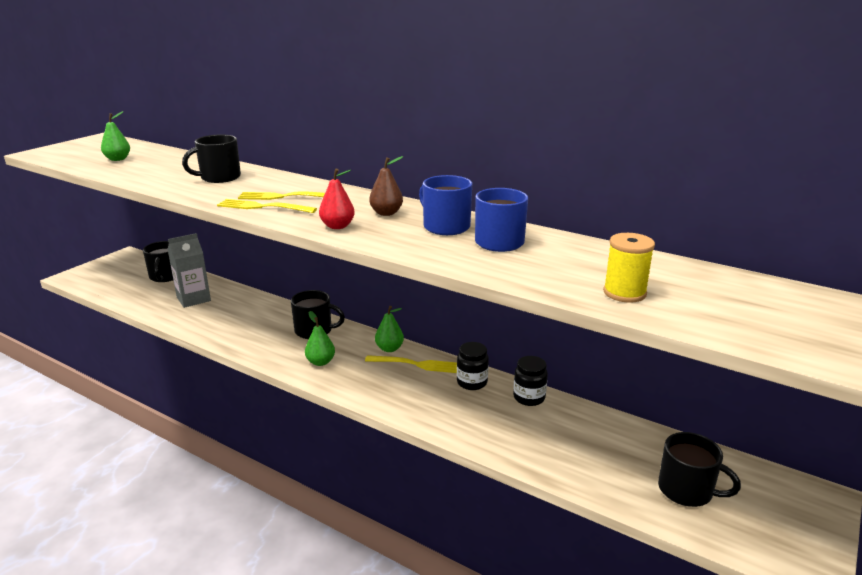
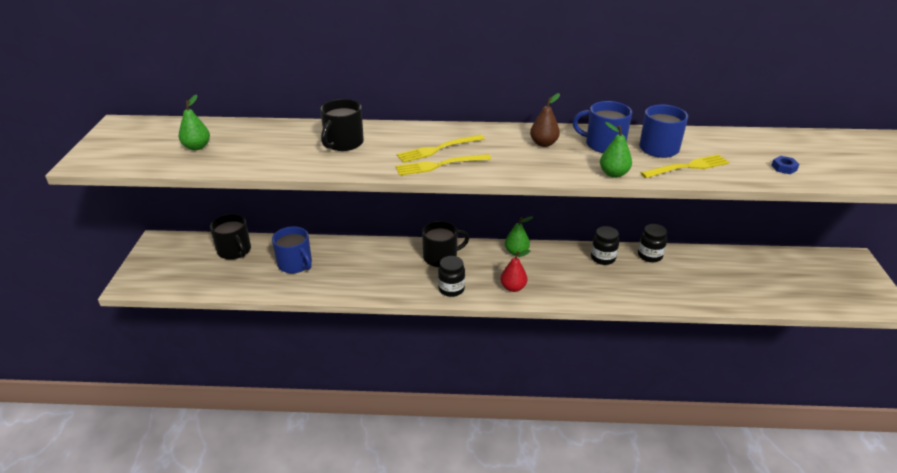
camera: 30 degrees left, 10 degrees up
(193, 299) = (295, 264): grey carton -> blue mug
(288, 358) = (451, 289): none -> black jar
(320, 362) = (480, 282): green pear -> green pear (613, 174)
(337, 226) = (530, 167): red pear -> red pear (513, 287)
(415, 364) = (550, 258): yellow fork -> yellow fork (687, 167)
(624, 293) = (784, 168): yellow spool -> blue nut
(686, 490) = (794, 283): black mug -> none

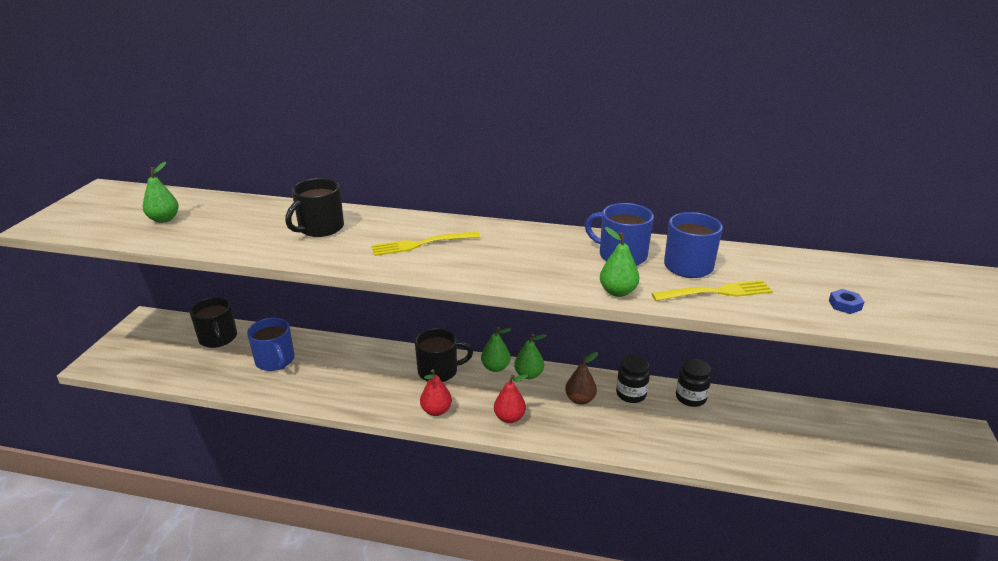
camera: 10 degrees right, 5 degrees down
(440, 165) = (414, 262): yellow fork -> none
(451, 289) = (436, 411): black jar -> red pear
(487, 249) = (495, 367): none -> green pear
(543, 143) = (548, 248): brown pear -> brown pear (580, 399)

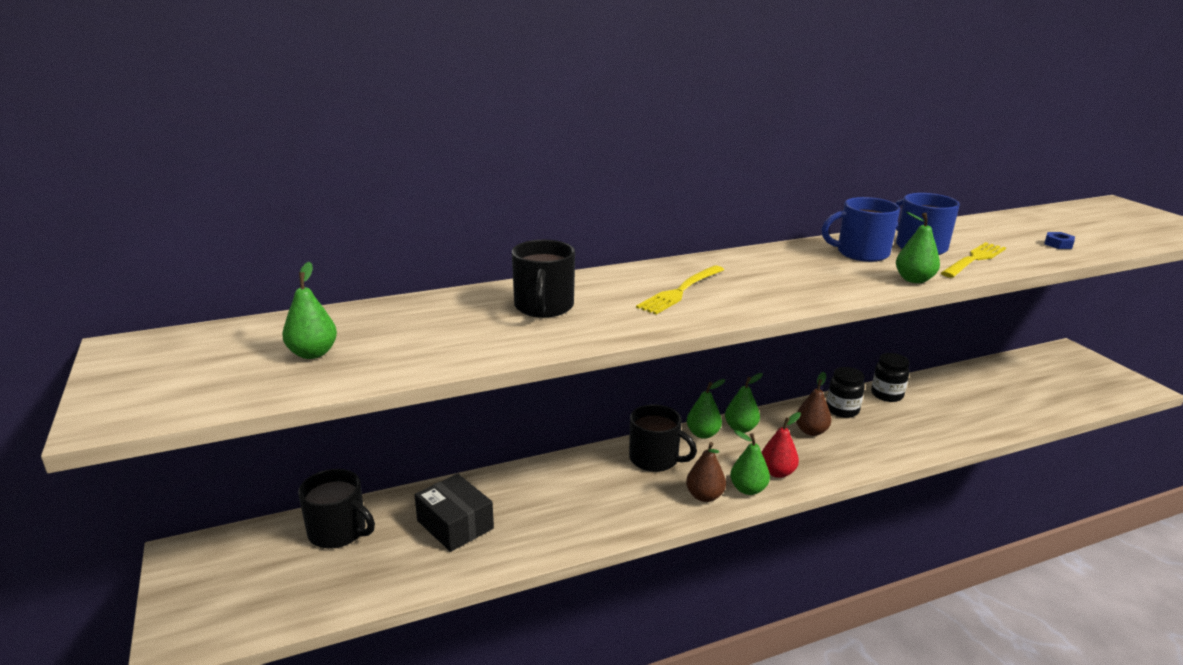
camera: 35 degrees left, 5 degrees down
(275, 361) = (455, 524): blue mug -> black box
(436, 411) = (704, 496): red pear -> brown pear
(439, 371) = (655, 459): black mug -> black mug turned 75 degrees clockwise
(472, 420) = (748, 489): none -> green pear

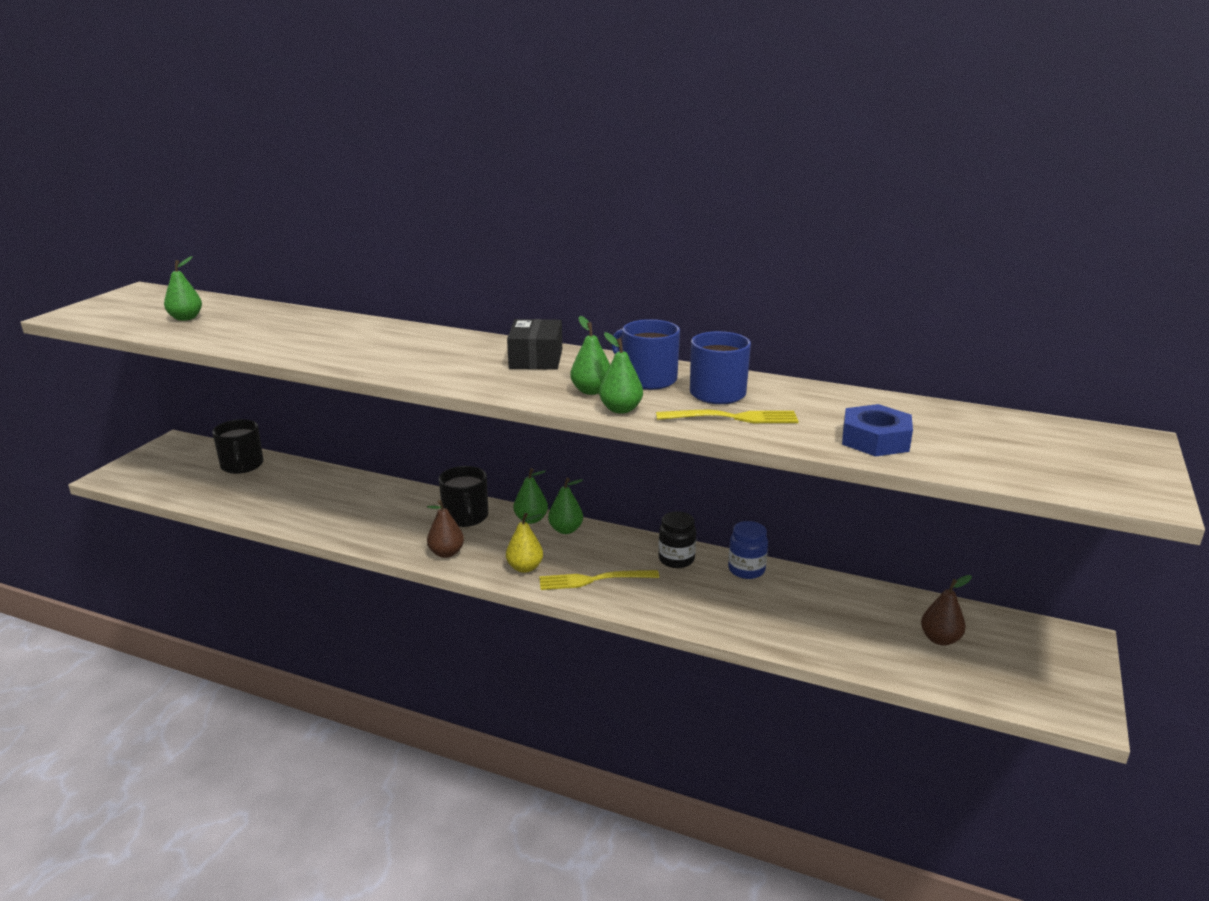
camera: 45 degrees right, 0 degrees up
(455, 524) = (293, 491): black box -> black box (536, 359)
(543, 307) = (338, 335): black mug -> none
(680, 291) = (436, 355): yellow fork -> yellow fork (594, 580)
(748, 489) = (482, 565): green pear -> green pear (591, 391)
(777, 472) = (525, 568): red pear -> yellow pear
(811, 431) = (614, 559): brown pear -> brown pear (940, 639)
(887, 395) = (746, 570): black jar -> blue jar
(1058, 244) = (875, 440): blue nut -> blue nut, size x2.03

